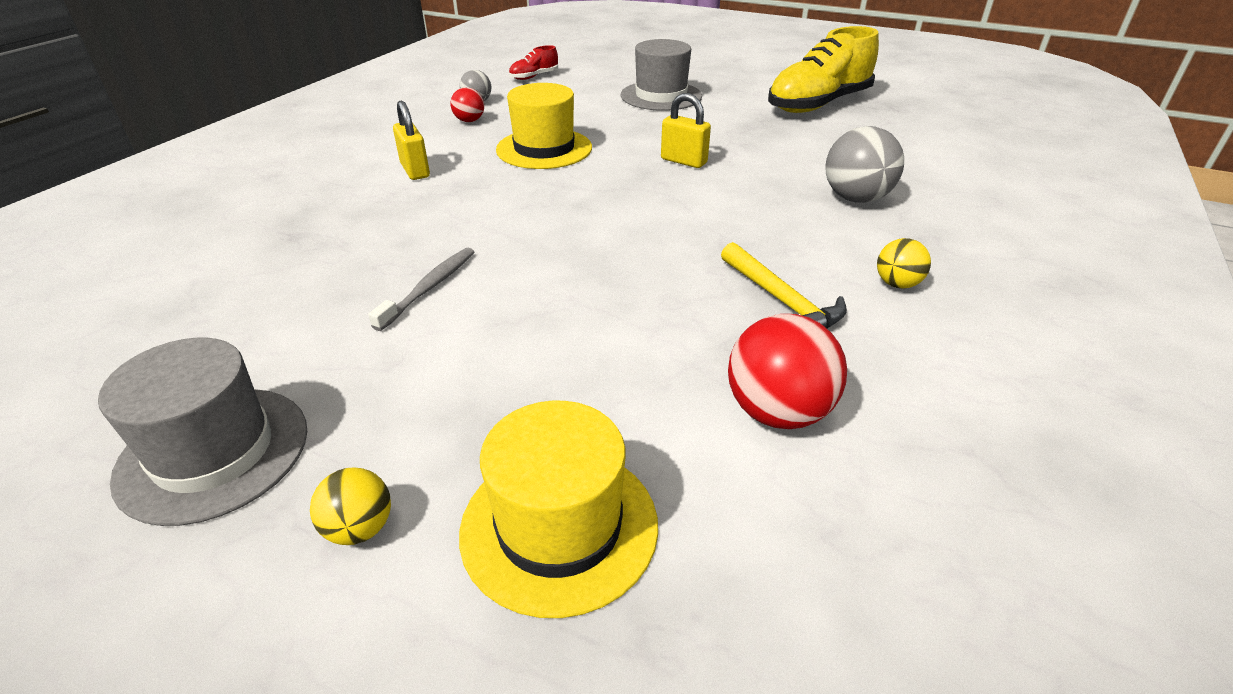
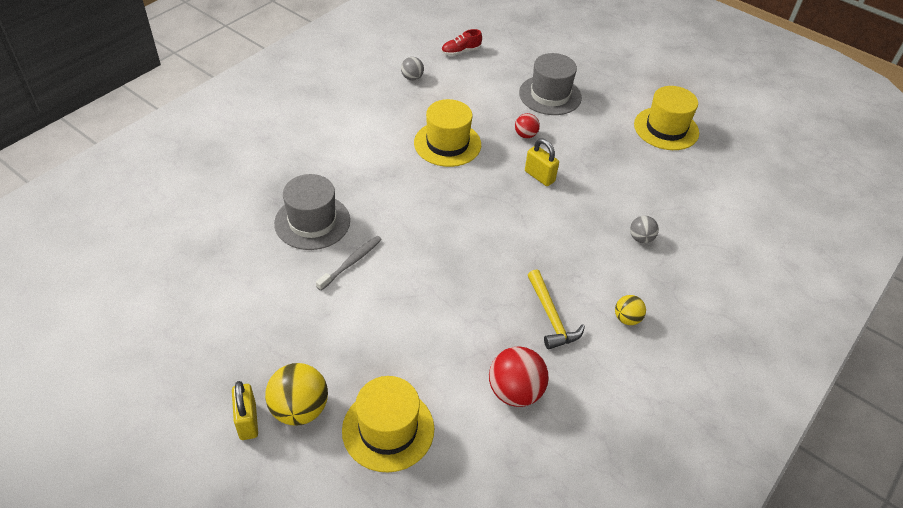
camera: 10 degrees right, 10 degrees up
(214, 452) = (235, 352): grey hat -> grey hat (312, 222)
(360, 528) = (299, 409): yellow ball -> yellow ball, size x1.78
(415, 170) = (357, 151): yellow padlock -> yellow padlock (248, 421)
(469, 121) = (402, 101): red ball -> red ball (525, 135)
(818, 104) = (666, 129): yellow shoe -> yellow hat
(855, 198) = (641, 238): grey ball -> grey ball, size x0.56

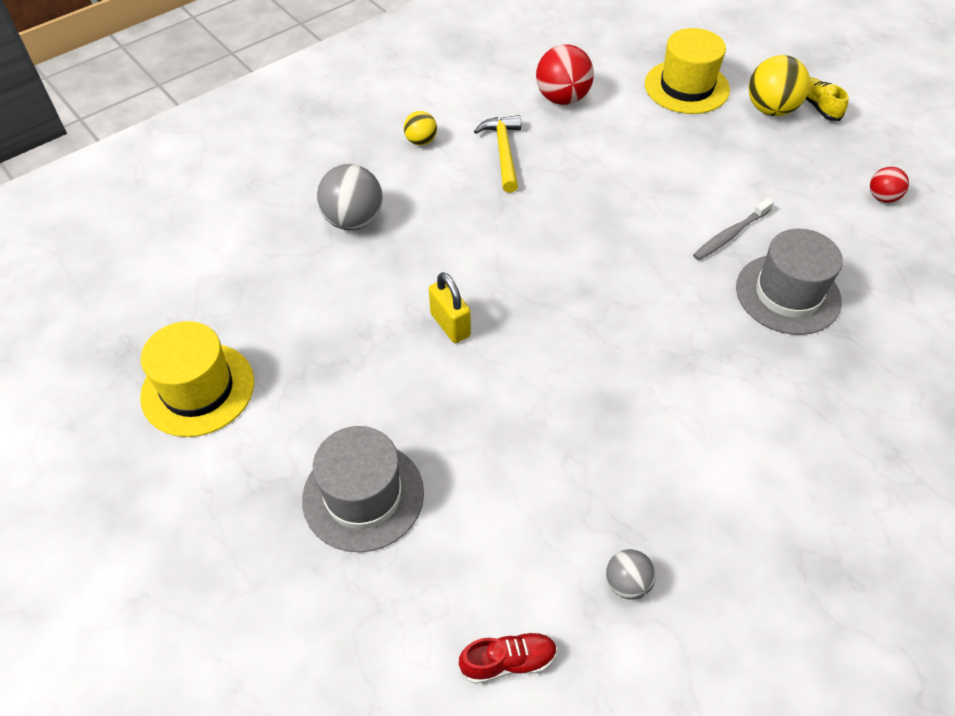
camera: 165 degrees left, 5 degrees up
(248, 421) = (818, 106): yellow padlock -> yellow shoe
(447, 144) = (580, 404): yellow hat -> none
(525, 135) = (444, 406): red ball -> red ball (882, 197)
(641, 238) = (353, 220): grey ball -> grey ball, size x1.78

